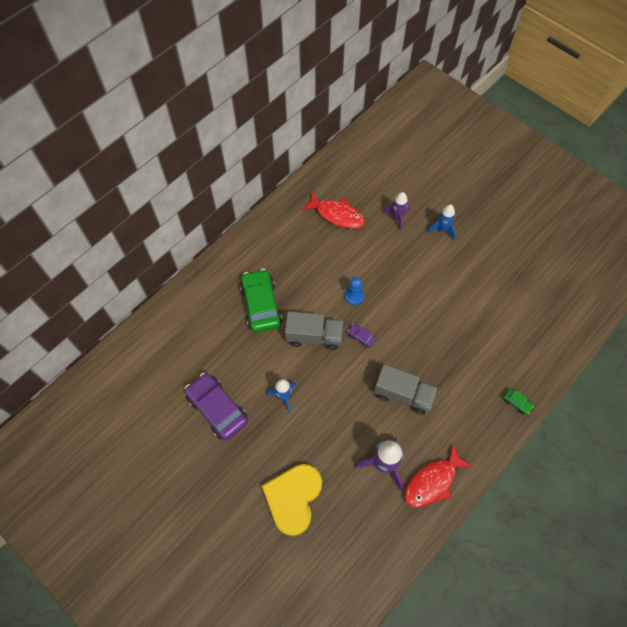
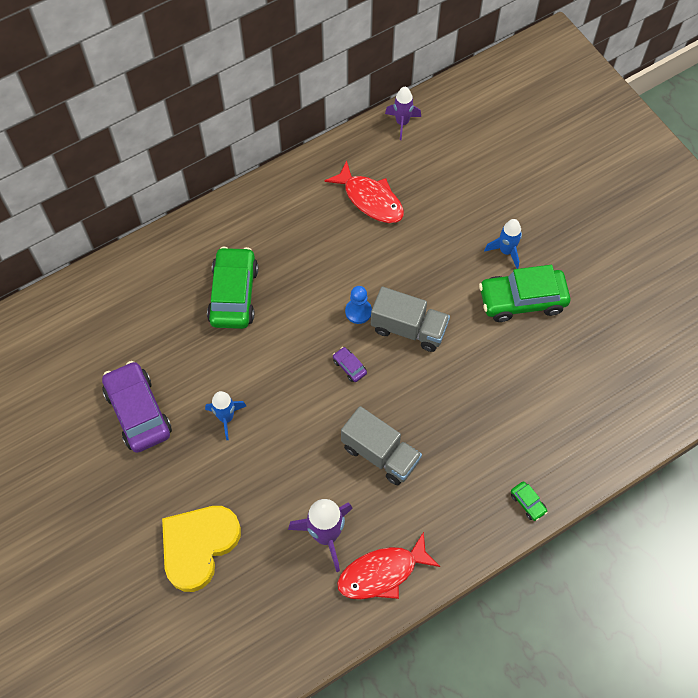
camera: 15 degrees right, 0 degrees up
(314, 336) = (289, 351): grey truck -> grey truck (409, 328)
(397, 217) = (450, 221): purple rocket -> purple rocket (402, 123)
(464, 260) = (522, 300): none -> green car

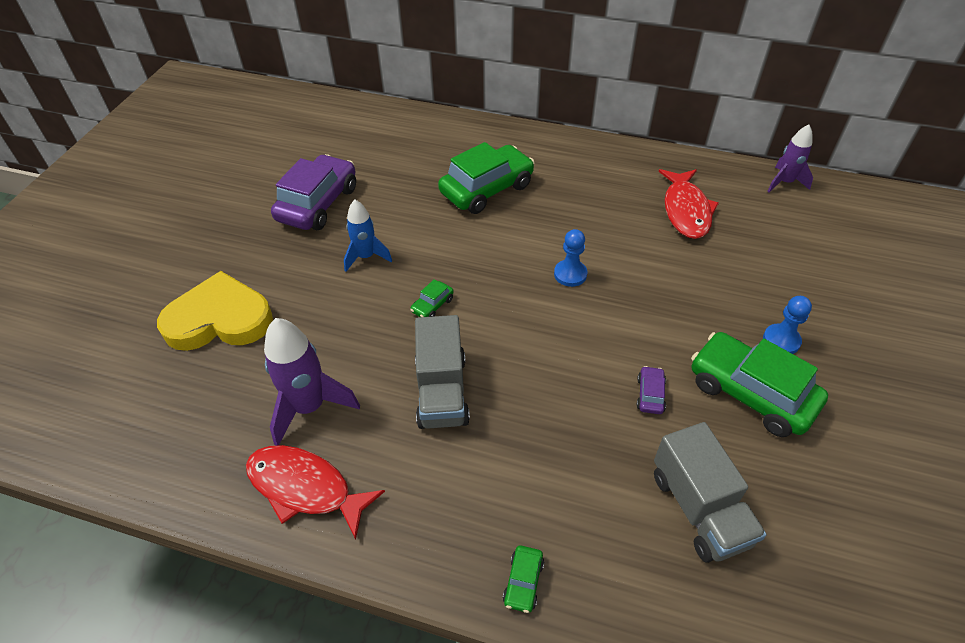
camera: 50 degrees right, 15 degrees down
(309, 409) = (432, 305): none -> green car
(349, 367) = (508, 305): purple car -> purple car (650, 395)
(409, 328) = (599, 321): grey truck -> grey truck (699, 508)
(506, 251) = (781, 340): blue rocket -> blue pawn

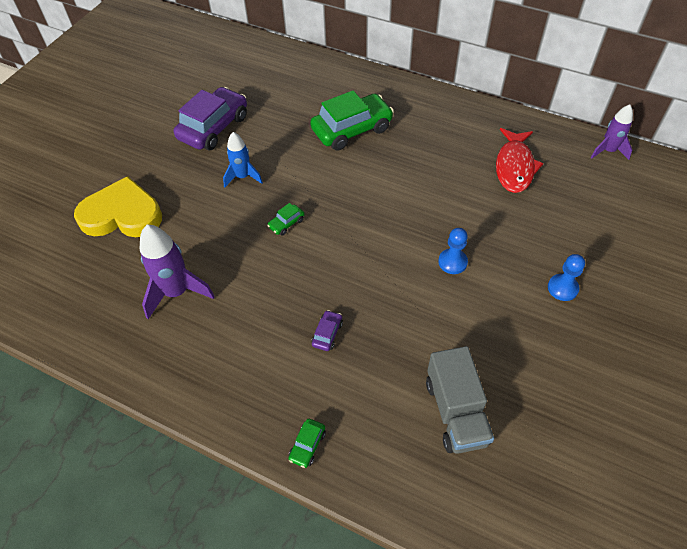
camera: 10 degrees right, 5 degrees up
(305, 488) = (162, 353): red fish -> none
(442, 391) = (279, 293): grey truck -> none
(570, 274) = (402, 211): blue pawn -> blue pawn (452, 262)
(650, 395) = (441, 318): purple car -> purple car (327, 334)
(750, 393) = (524, 328): green car -> none

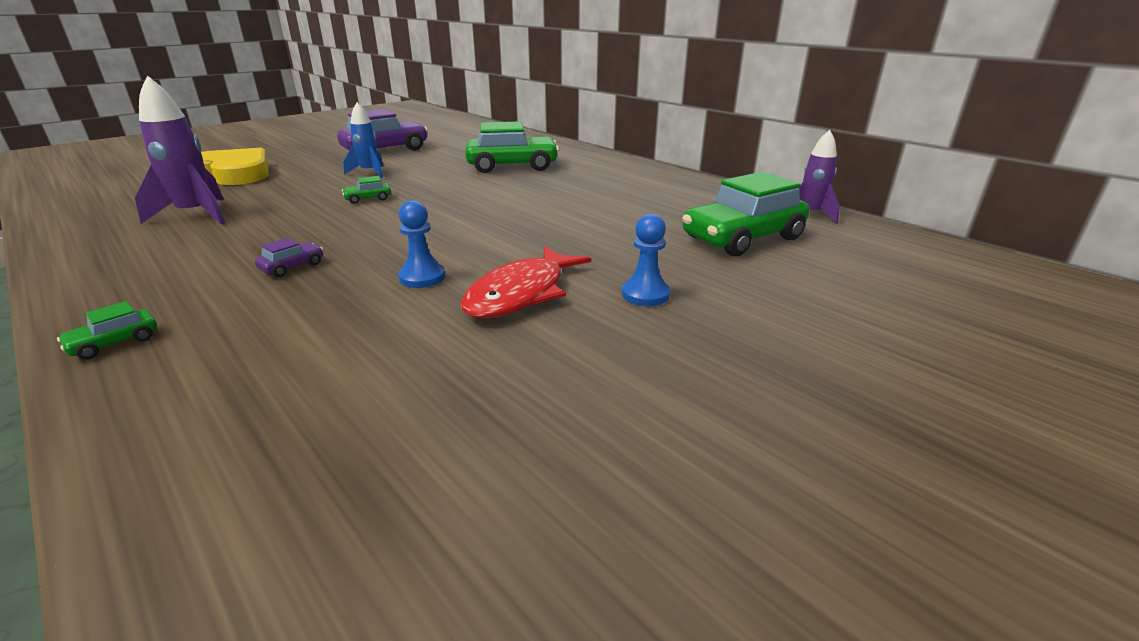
camera: 20 degrees right, 25 degrees down
(452, 262) = (515, 249): blue pawn -> blue pawn (422, 277)
(456, 412) = (348, 365): grey truck -> none
(514, 167) = (671, 206): red fish -> red fish (521, 294)
(582, 200) = (742, 238): none -> green car

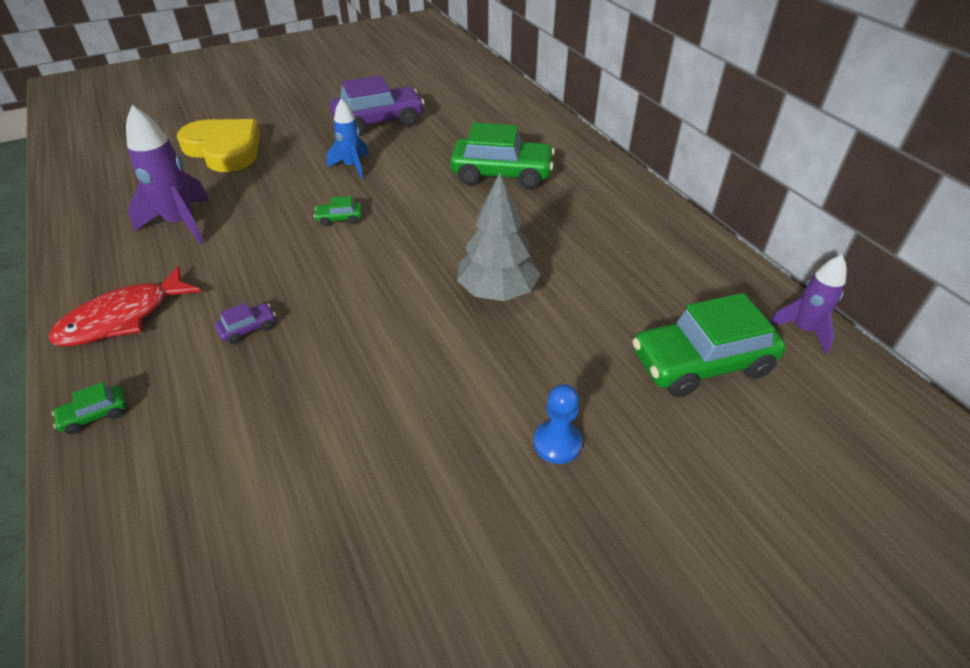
camera: 15 degrees right, 15 degrees up
(422, 277) = (356, 369): blue pawn -> none
(521, 294) = (439, 416): red fish -> red fish (123, 318)
(540, 221) = (497, 291): none -> grey tree

